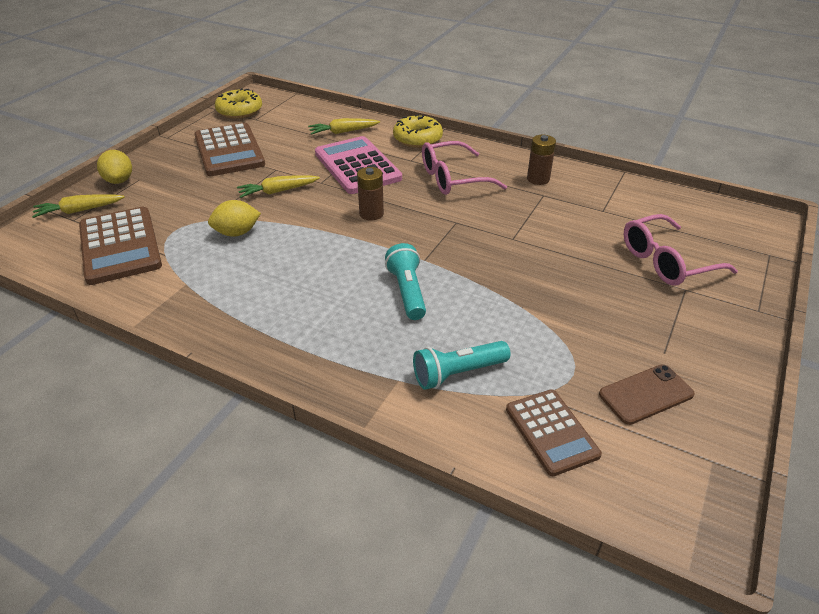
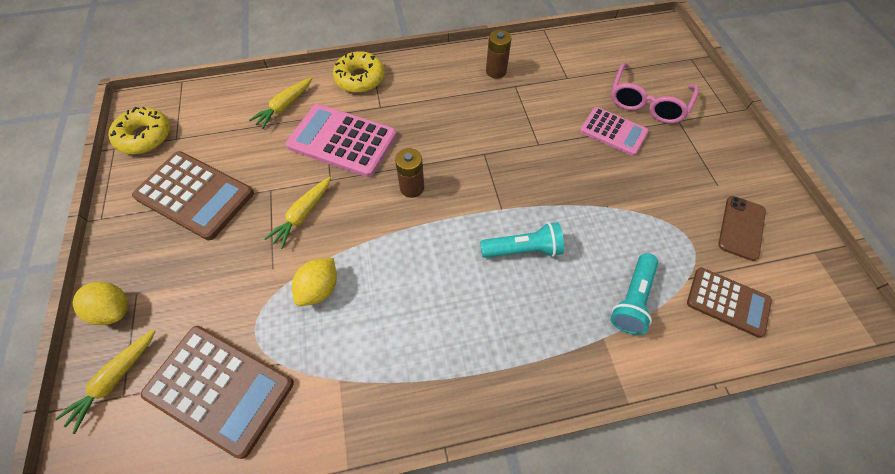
camera: 40 degrees left, 20 degrees up
(407, 291) = (523, 249): turquoise flashlight -> turquoise flashlight turned 135 degrees clockwise
(453, 178) = (435, 108): pink glasses -> none
(599, 264) = (613, 131): none -> pink calculator

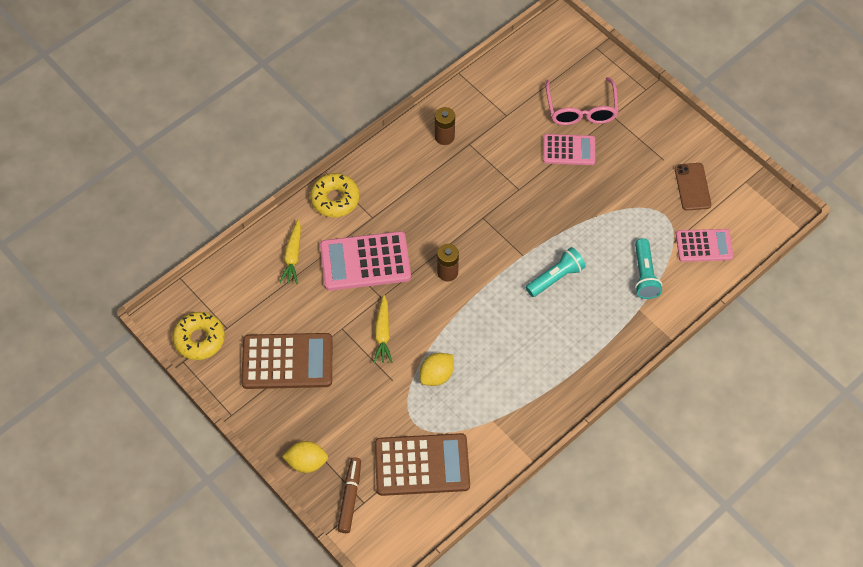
camera: 30 degrees left, 0 degrees up
(115, 380) = (350, 497): yellow carrot -> brown marker
(320, 289) = (436, 375): yellow lemon -> yellow lemon turned 45 degrees clockwise
(727, 302) = (704, 246): brown calculator -> pink calculator

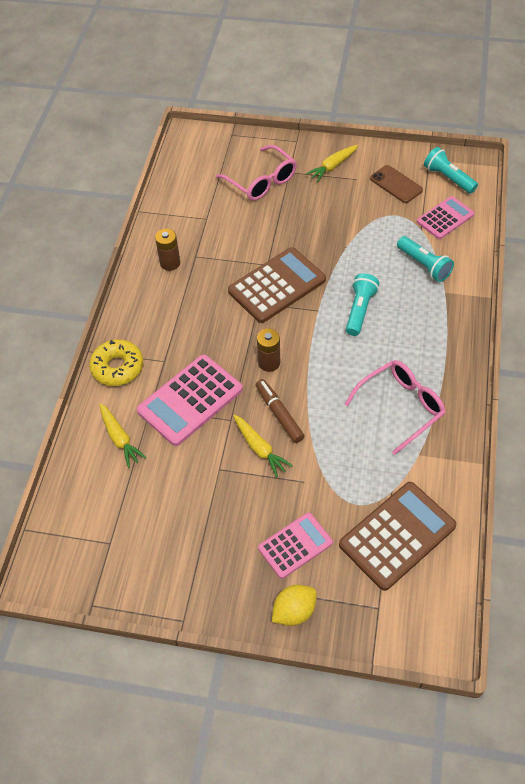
camera: 35 degrees left, 5 degrees down
(199, 339) = (91, 572): yellow donut -> none
(287, 361) = (195, 533): brown calculator -> brown calculator (277, 286)
(350, 497) = (362, 613): brown marker -> brown marker (279, 414)
(436, 375) = (338, 451): yellow lemon -> none
(513, 376) = (400, 407): none -> pink glasses
(569, 150) = (279, 214): pink calculator -> pink calculator (295, 545)
(654, 134) = (332, 167): none -> yellow carrot
(744, 211) = (448, 178): none -> turquoise flashlight

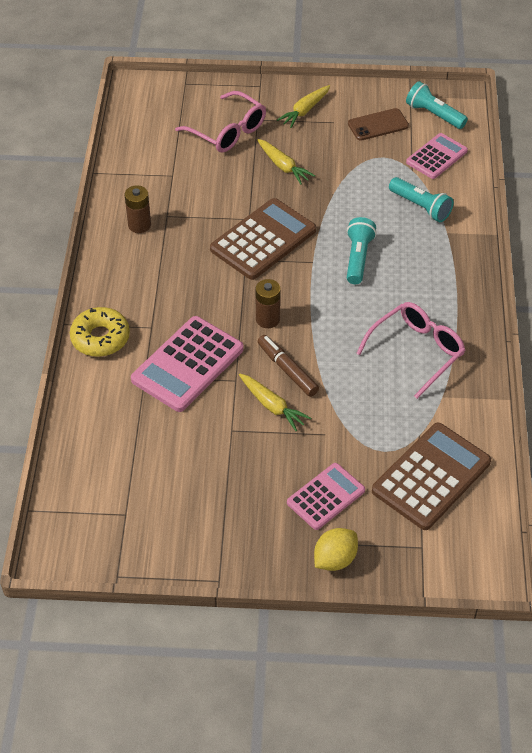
camera: 10 degrees left, 5 degrees down
(120, 438) = (116, 409): yellow carrot -> yellow carrot (283, 166)
(396, 184) = (378, 125): brown phone -> brown phone turned 60 degrees counterclockwise

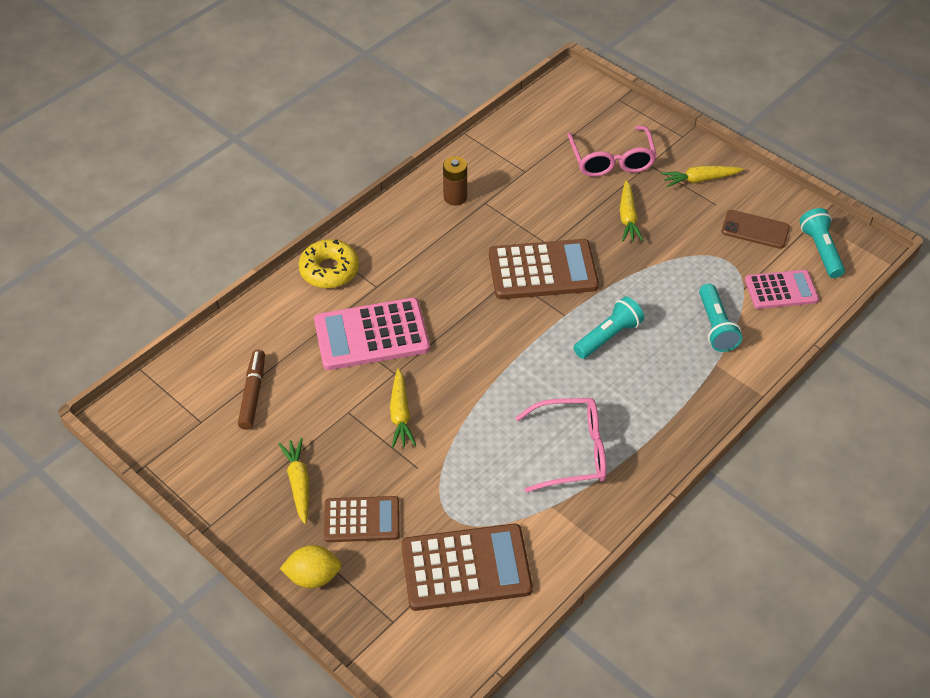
camera: 40 degrees right, 0 degrees up
(252, 504) = (299, 483): none -> yellow carrot
(268, 319) = (474, 340): brown battery -> none
(287, 370) = (445, 392): brown marker -> brown marker (253, 393)
(326, 497) = (362, 520): pink calculator -> brown calculator

